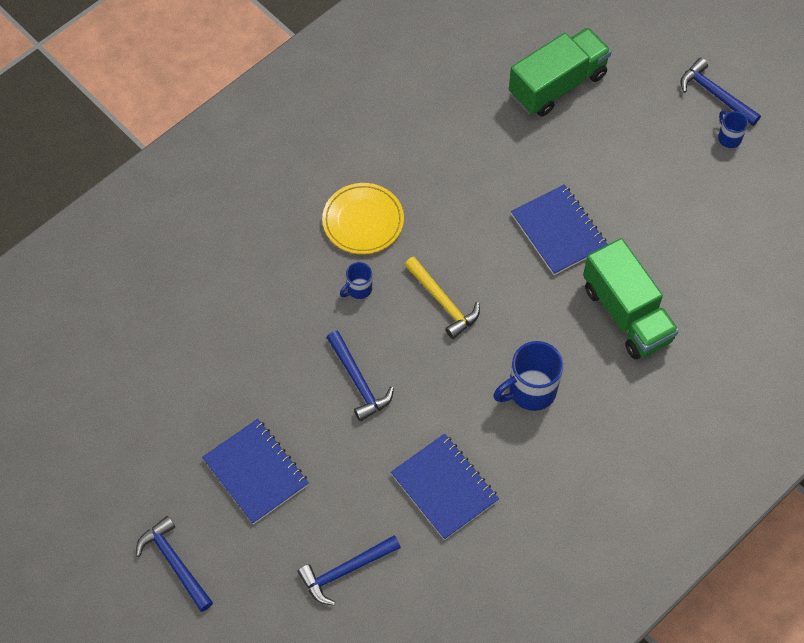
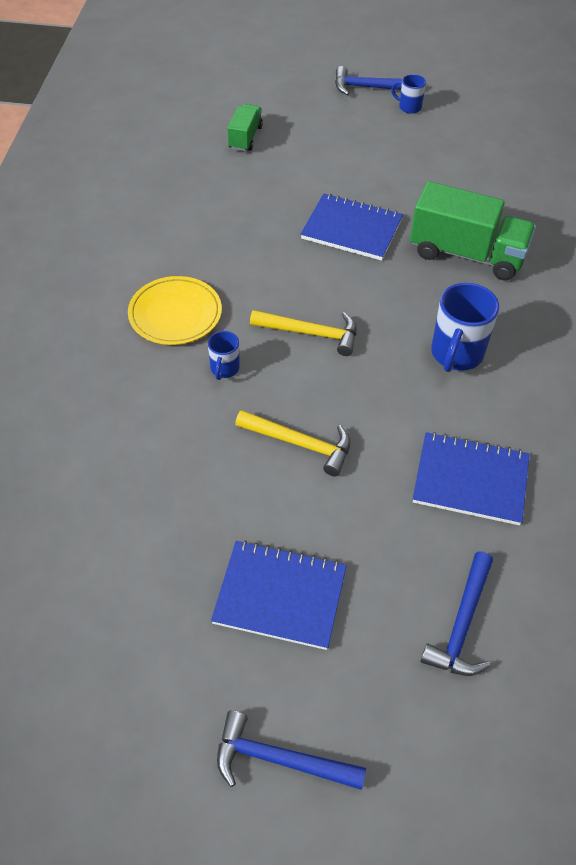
camera: 40 degrees left, 10 degrees down
(358, 381) = (300, 444): blue hammer -> yellow hammer
(557, 85) = (245, 137): green truck -> green truck, size x0.53

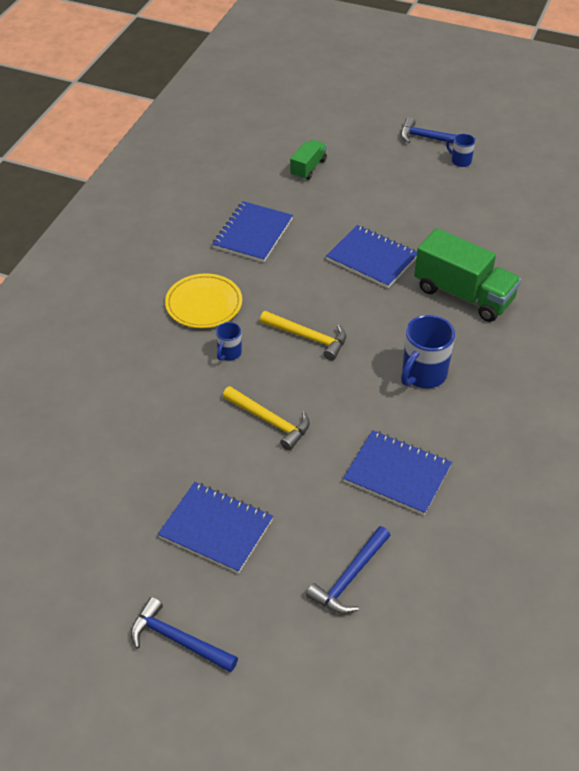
camera: 15 degrees right, 5 degrees down
(206, 221) = (253, 233): none -> blue notebook

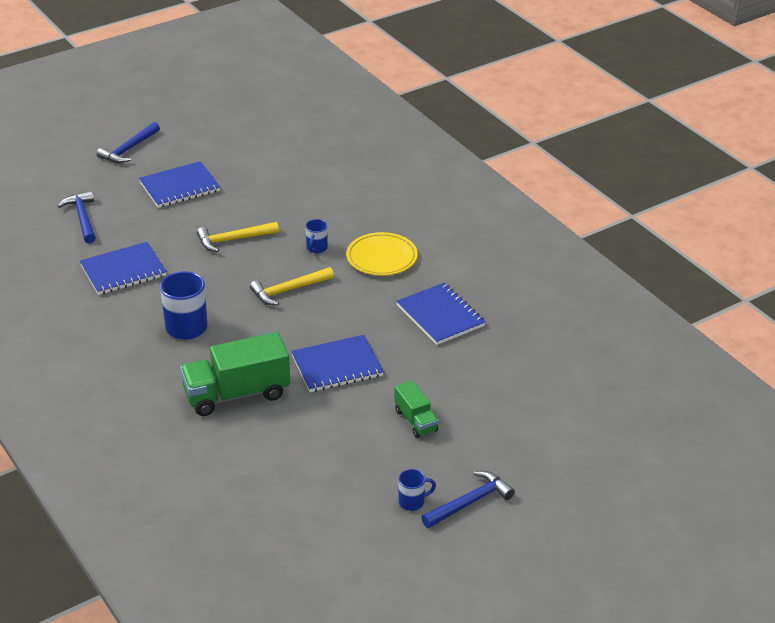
camera: 125 degrees right, 10 degrees down
(178, 640) = (129, 149): blue hammer -> blue hammer turned 150 degrees clockwise
(229, 353) = (316, 248): blue mug -> blue mug turned 135 degrees counterclockwise
(308, 168) = (503, 390): green truck -> green truck (415, 420)

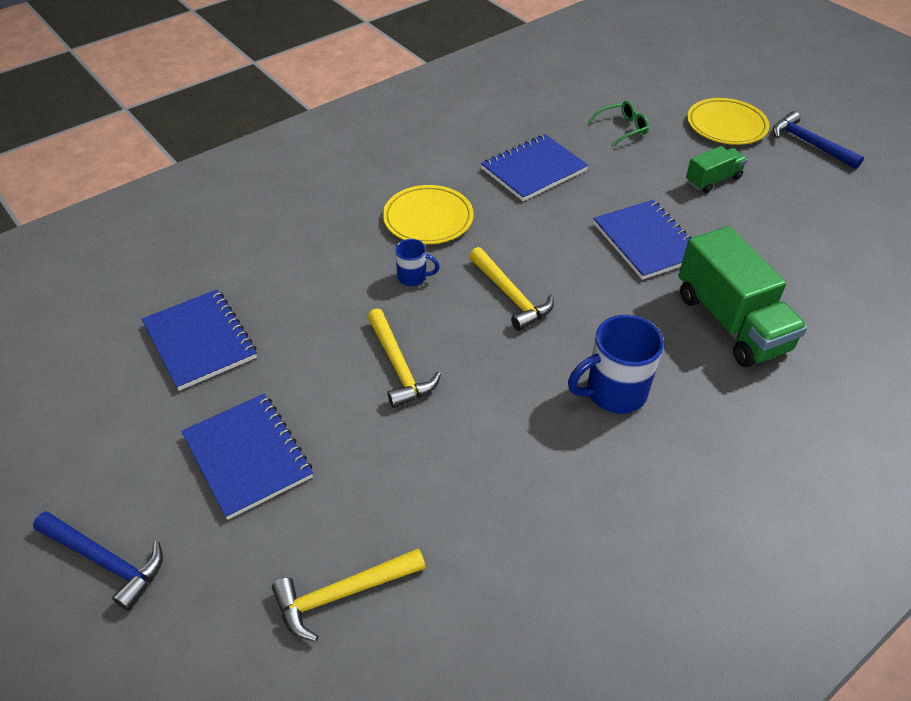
camera: 95 degrees left, 10 degrees up
(82, 218) = (342, 594): blue hammer -> yellow hammer
(123, 271) = (495, 496): blue notebook -> blue notebook (200, 341)
(412, 502) = (830, 177): blue mug -> none
(501, 376) = (622, 128): none -> green glasses
(505, 448) = (726, 125): none -> yellow plate

